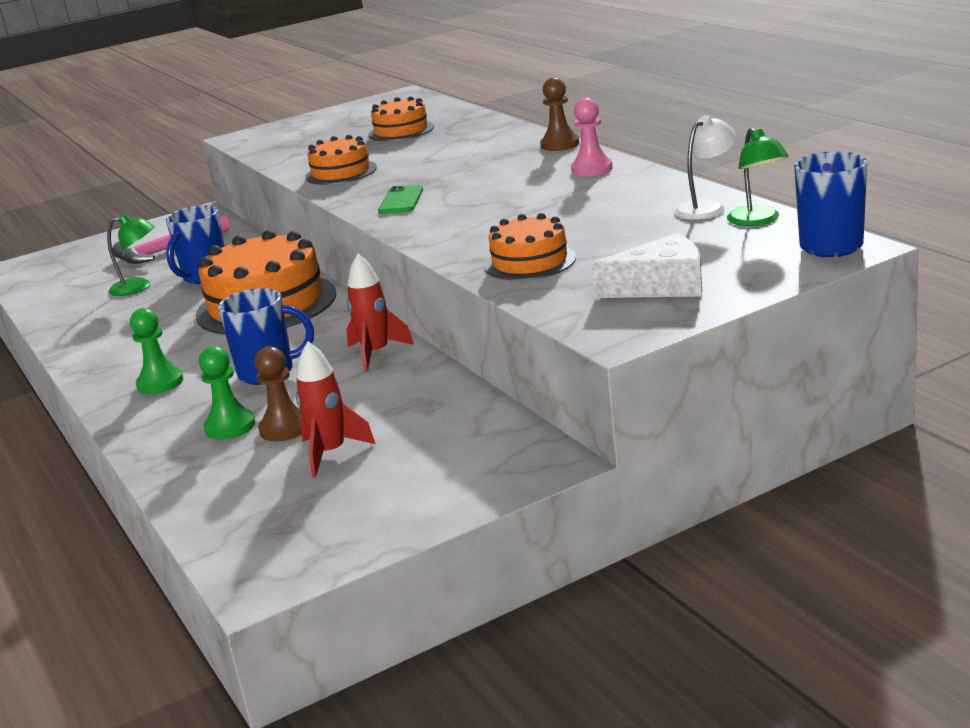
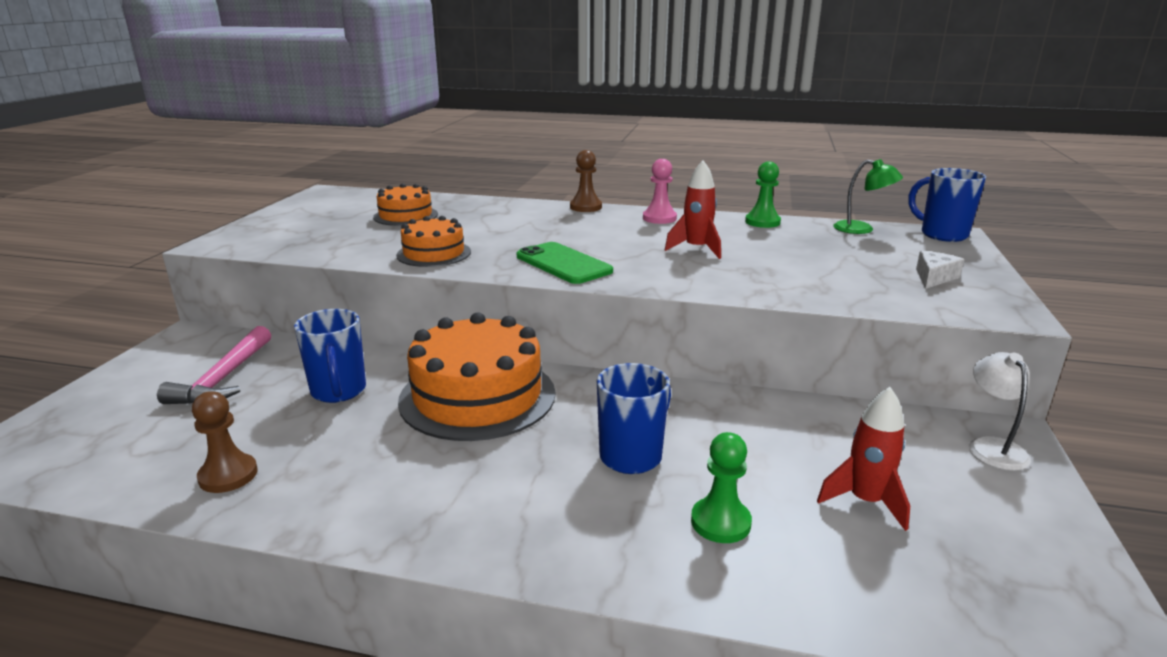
camera: 50 degrees left, 0 degrees up
(138, 287) = (267, 426): green lamp -> none
(160, 383) = (537, 513): green pawn -> green pawn (762, 222)
(285, 428) = (773, 499): brown pawn -> brown pawn (228, 475)
(376, 354) = (689, 403): red rocket -> red rocket (696, 249)
(401, 200) = (563, 264): green phone -> green phone, size x1.51
(530, 262) = (804, 283): orange cake -> none
(661, 286) = (934, 277): white cheese -> white cheese, size x0.66
(706, 207) = (808, 227): white lamp -> white lamp (992, 446)

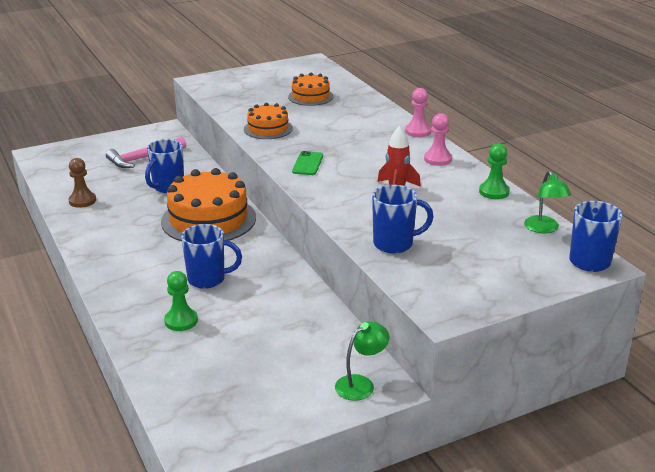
camera: 50 degrees right, 5 degrees up
(563, 264) = (308, 164): green phone -> green phone, size x0.66
(585, 207) = (418, 131): brown pawn -> pink pawn
(822, 286) = (394, 244): none -> blue mug
(865, 501) = (246, 355): red rocket -> none
(934, 277) = (475, 276): white cheese -> none
(992, 446) = (361, 384): white lamp -> green lamp

